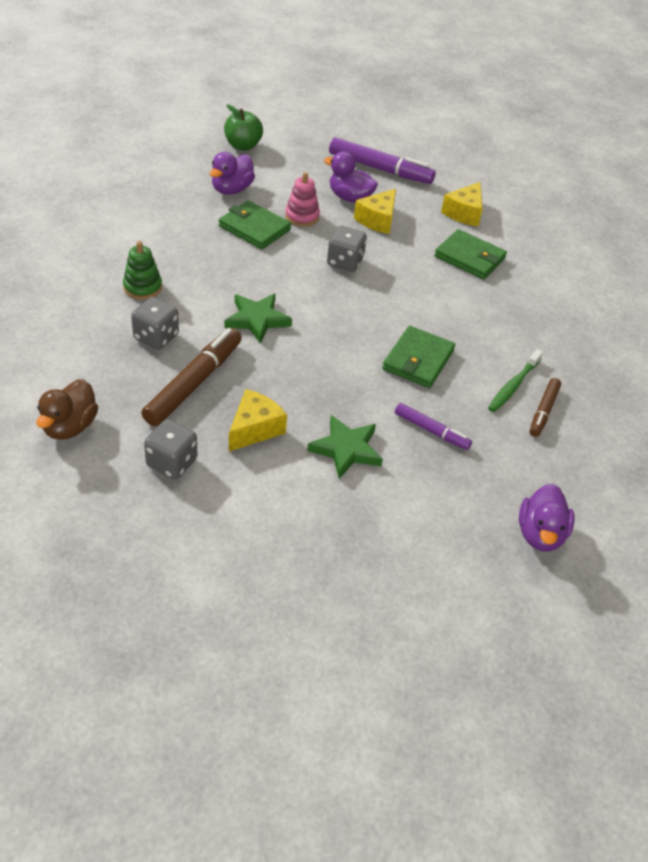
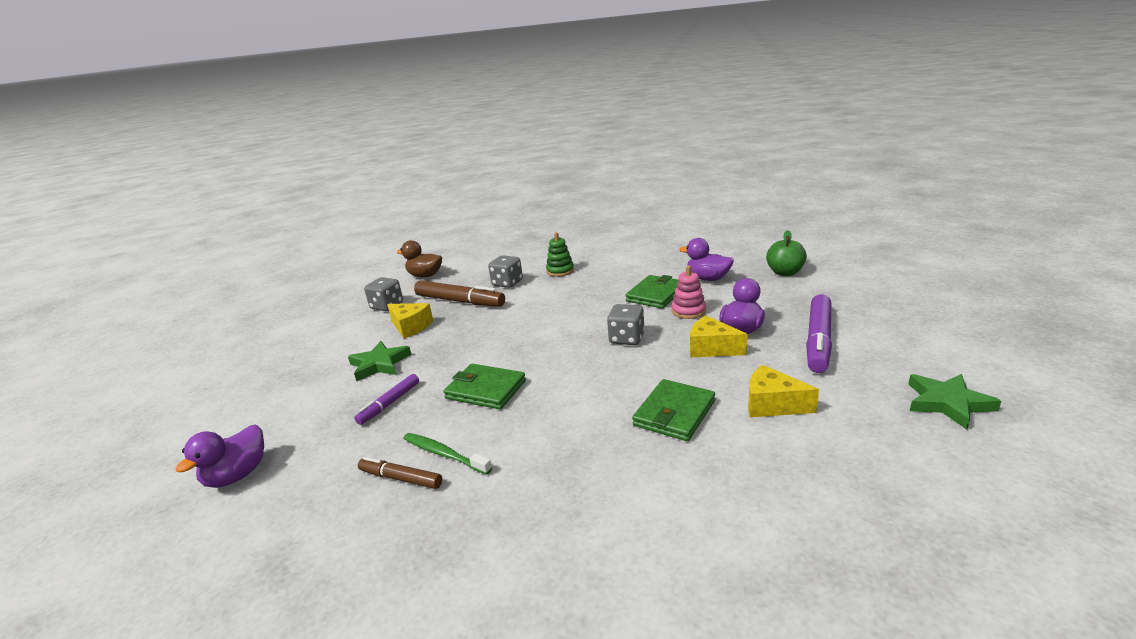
camera: 95 degrees right, 20 degrees down
(257, 320) = (532, 312): green star -> green star (947, 403)
(540, 534) = (237, 475): purple duck -> purple duck turned 75 degrees counterclockwise

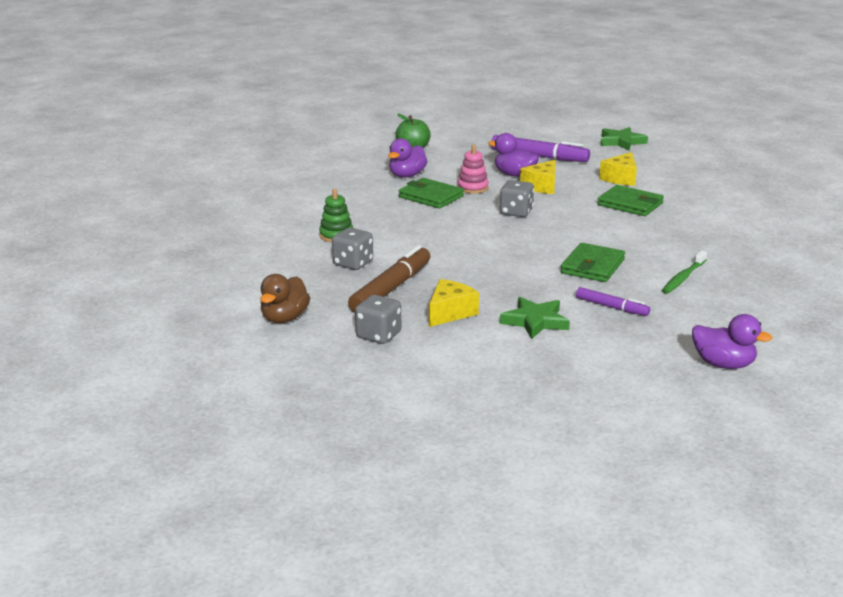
camera: 90 degrees left, 0 degrees up
(401, 479) = (714, 291): brown marker -> none

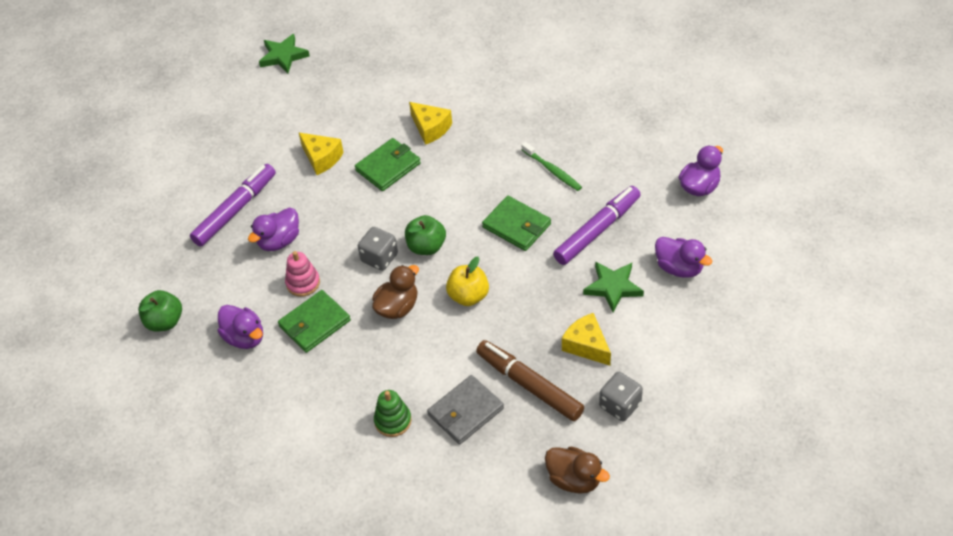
camera: 75 degrees left, 25 degrees up
(353, 263) = (466, 412): grey dice -> grey wallet
(462, 225) = (397, 307): none -> brown duck
(489, 252) = (468, 296): none -> yellow apple
(540, 229) = (426, 246): none -> green apple
(542, 186) = (320, 224): yellow cheese -> yellow cheese (430, 128)
(584, 358) = (679, 268): none -> purple duck
(611, 307) = (596, 231): purple marker -> purple marker, size x1.77
(621, 142) = (221, 133): green star -> green star (283, 56)

